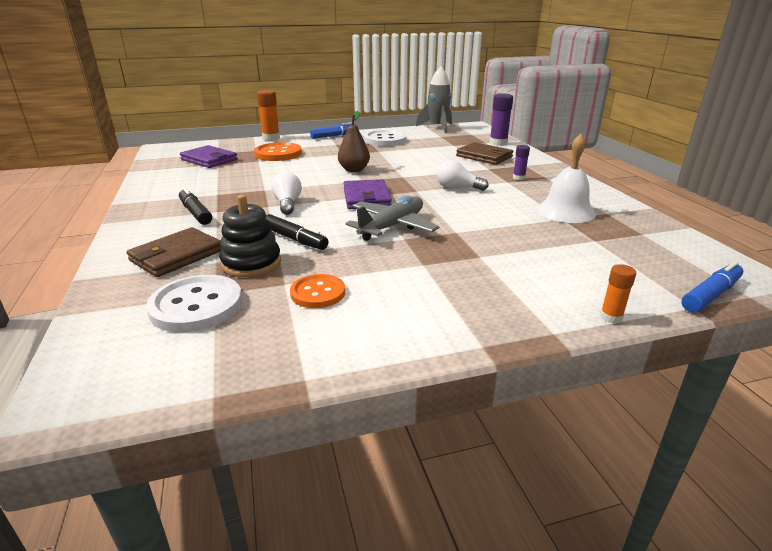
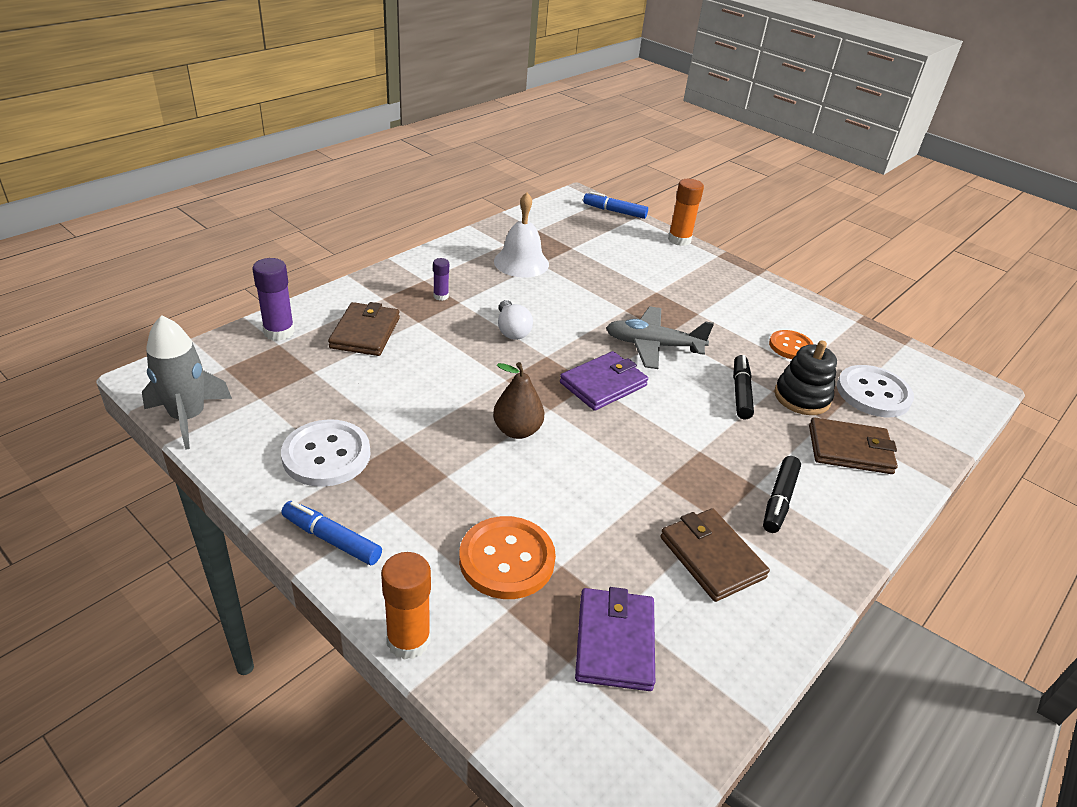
camera: 125 degrees left, 10 degrees up
(203, 185) = (711, 557): none -> brown wallet
(287, 204) = (679, 437): white light bulb -> none
(611, 317) = (679, 240): orange glue stick -> orange glue stick, size x1.77

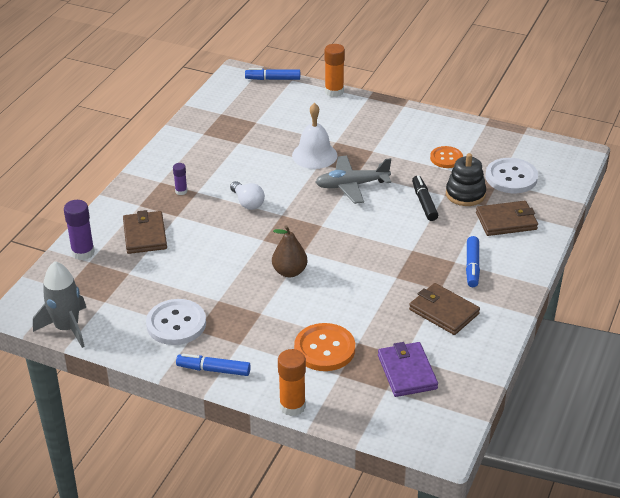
camera: 15 degrees left, 0 degrees up
(521, 262) = (224, 146): white bell -> white bell (314, 155)
(603, 384) = (330, 224): purple wallet -> none
(779, 500) = (472, 266): black marker -> blue marker

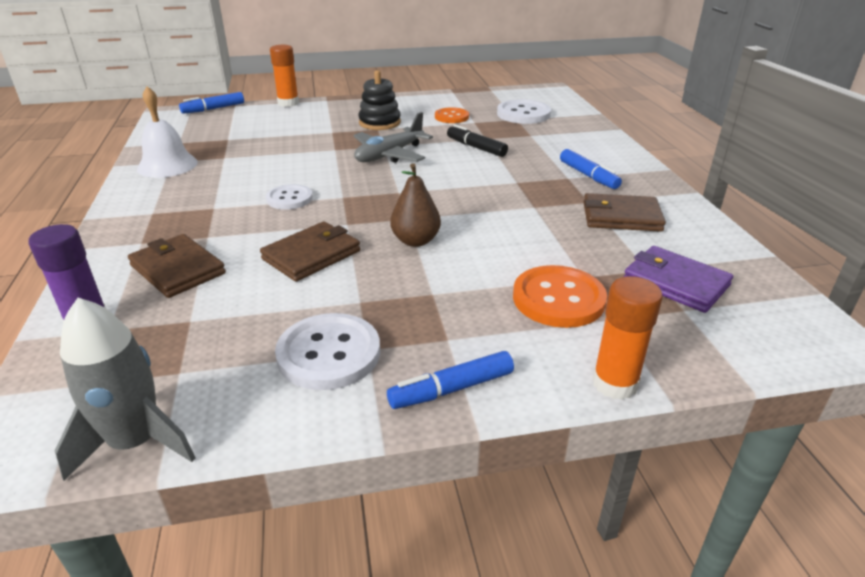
camera: 35 degrees left, 5 degrees down
(181, 191) = (190, 213): purple glue stick -> none
(247, 202) = (289, 199): white light bulb -> white button
(314, 155) = (322, 145): white bell -> white bell (167, 165)
(465, 194) = (503, 133): black stacking toy -> black stacking toy (379, 123)
(506, 221) = (564, 139): brown wallet -> brown wallet (311, 255)

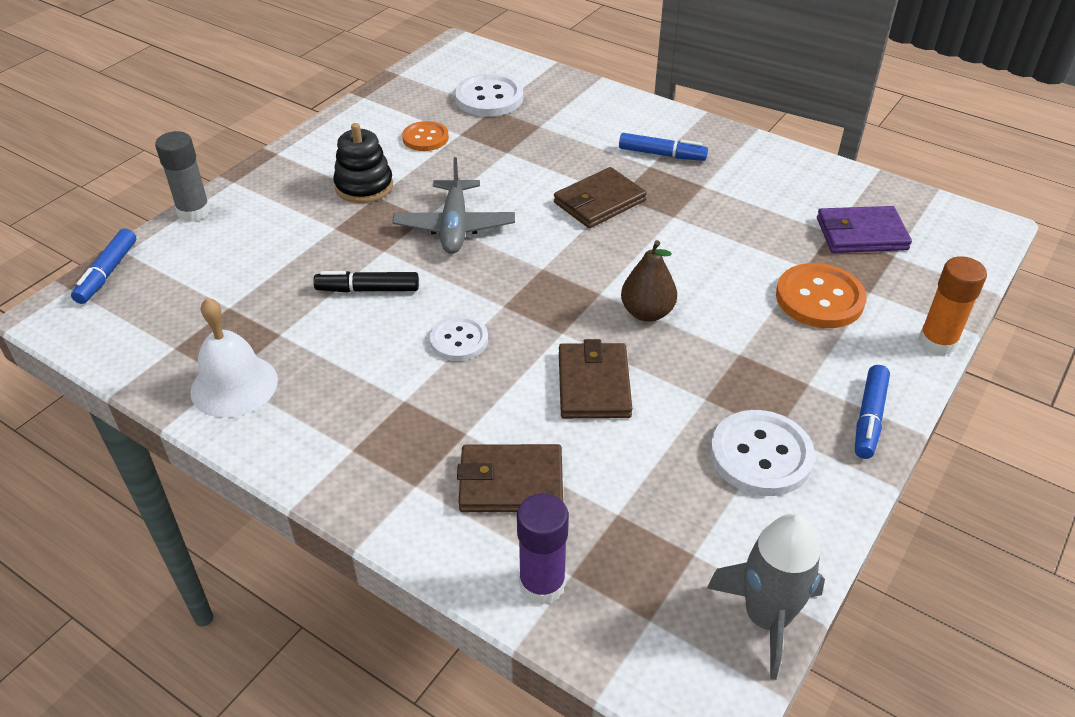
camera: 45 degrees left, 10 degrees up
(288, 103) = (194, 212): orange glue stick -> grey glue stick
(476, 148) = (519, 170): black marker -> black marker (368, 289)
(621, 217) = (747, 189): brown wallet -> brown wallet (599, 202)

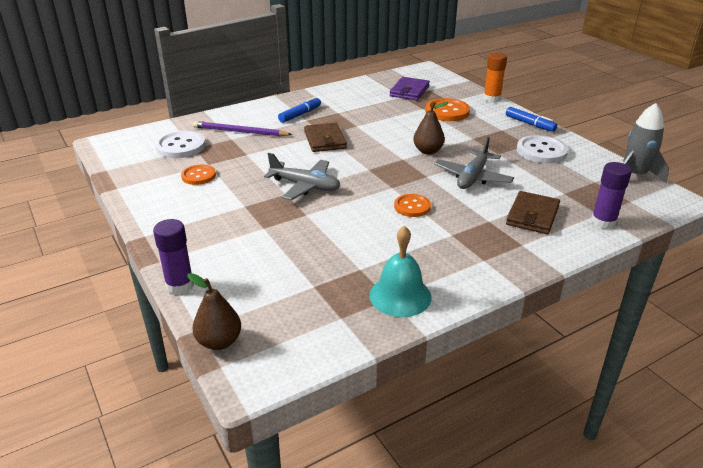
camera: 65 degrees left, 10 degrees down
(107, 273) = (219, 342): blue marker -> brown pear
(194, 212) = (180, 285): grey glue stick -> purple glue stick
(234, 385) = (400, 296): white bell -> turquoise bell
(364, 186) = (228, 208): black stacking toy -> none
(368, 289) = (341, 227): black marker -> none
(459, 340) = (412, 207): white button -> orange button
(564, 125) = (240, 132): none -> purple pencil
(593, 384) = (473, 177): brown wallet -> grey plane

